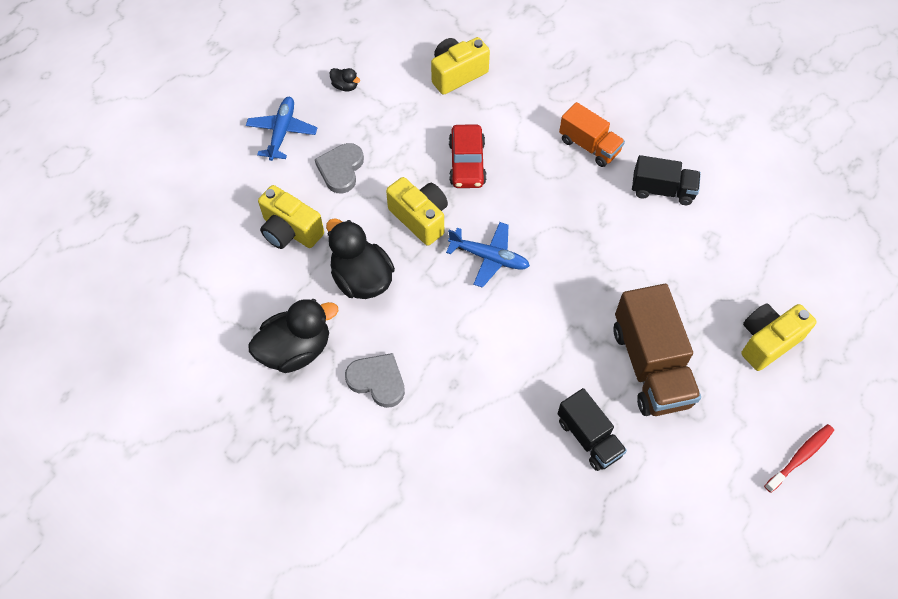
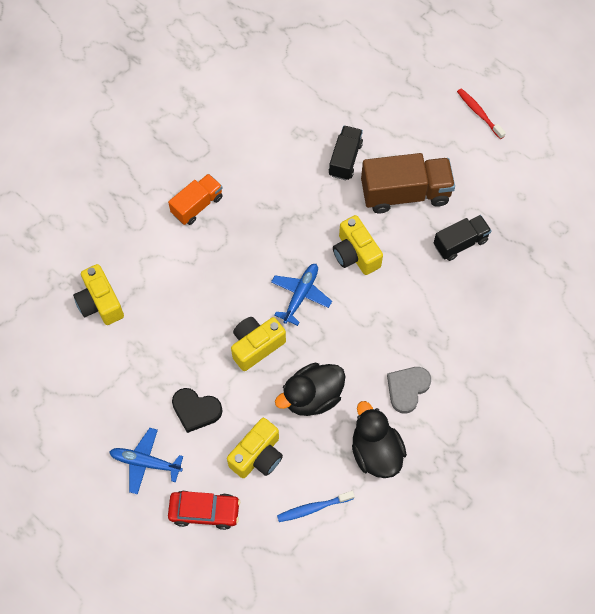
camera: 85 degrees left, 5 degrees up
(230, 289) = (313, 508): none -> blue toothbrush
(341, 169) = (196, 410): grey heart -> black heart
(345, 86) = (98, 403): black duck -> none
(467, 163) = (203, 303): red car -> red car (204, 511)
(662, 190) = (249, 158): black truck -> black truck (345, 159)
(767, 341) = (390, 114): yellow camera -> yellow camera (355, 254)

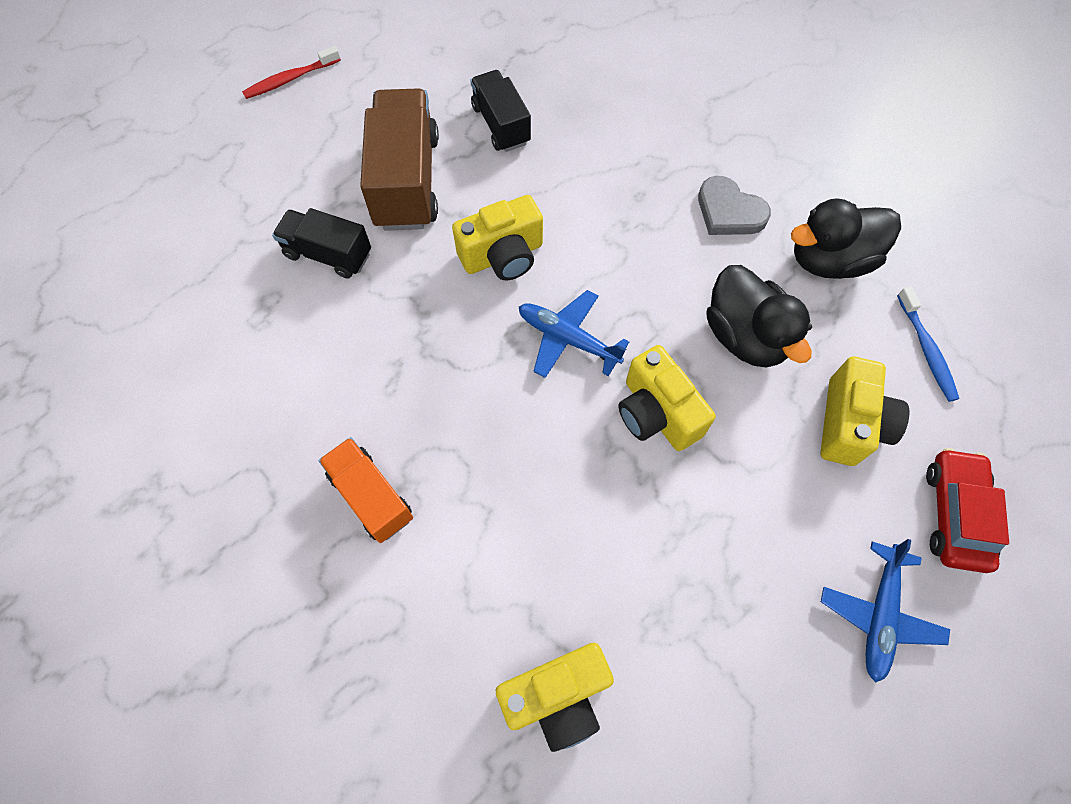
camera: 85 degrees left, 0 degrees up
(196, 410) = (775, 519): black heart -> none
(257, 456) = (849, 424): yellow camera -> yellow camera turned 60 degrees clockwise

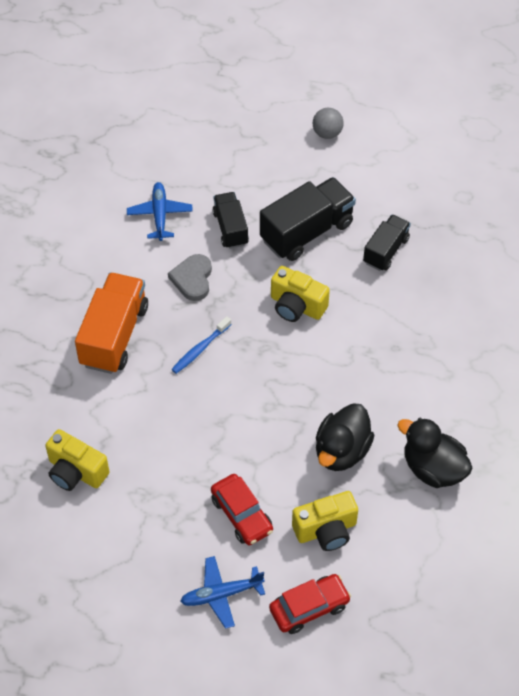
camera: 55 degrees right, 10 degrees down
(290, 79) = (327, 133): red toothbrush -> grey ball
(371, 496) = (114, 335): orange truck -> orange truck, size x1.65
(407, 181) = (306, 232): brown truck -> black truck
(568, 339) = (269, 367): blue plane -> blue plane (160, 215)
(657, 413) = (258, 433): yellow camera -> none
(729, 211) = (424, 399): grey heart -> grey heart (192, 279)
(768, 510) = (242, 514): none -> red car
(926, 350) = (409, 548): blue toothbrush -> blue toothbrush (200, 349)

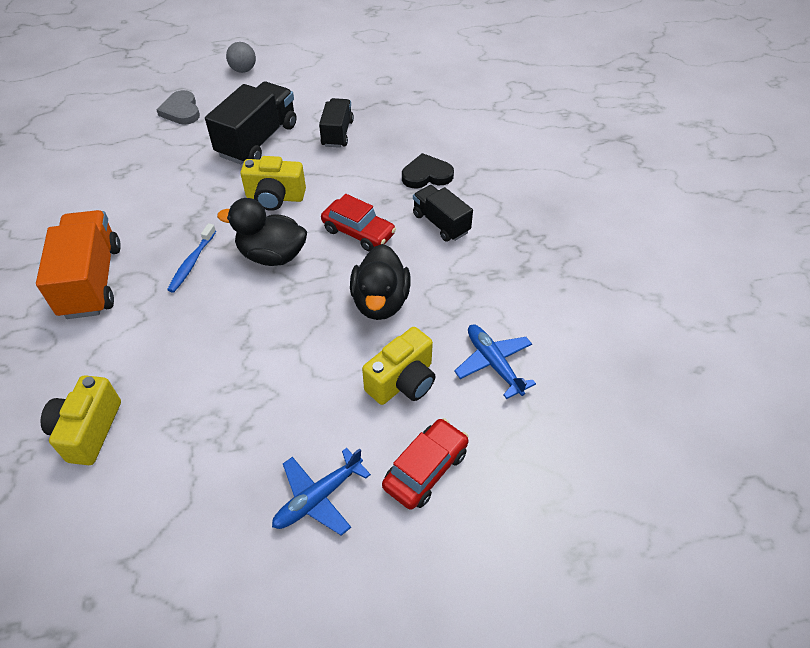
camera: 25 degrees left, 5 degrees down
(76, 471) = (88, 430): yellow camera -> yellow camera turned 90 degrees clockwise
(160, 215) = (107, 168): blue plane -> blue plane (494, 364)
(192, 279) = (160, 207): grey heart -> grey heart (181, 111)
(230, 228) = (183, 158): black truck -> black truck (441, 223)
(242, 514) = (304, 401): red car -> red car (358, 232)
(433, 468) = (477, 285): black duck -> black duck (272, 255)
(448, 333) = (426, 175): none -> black heart

